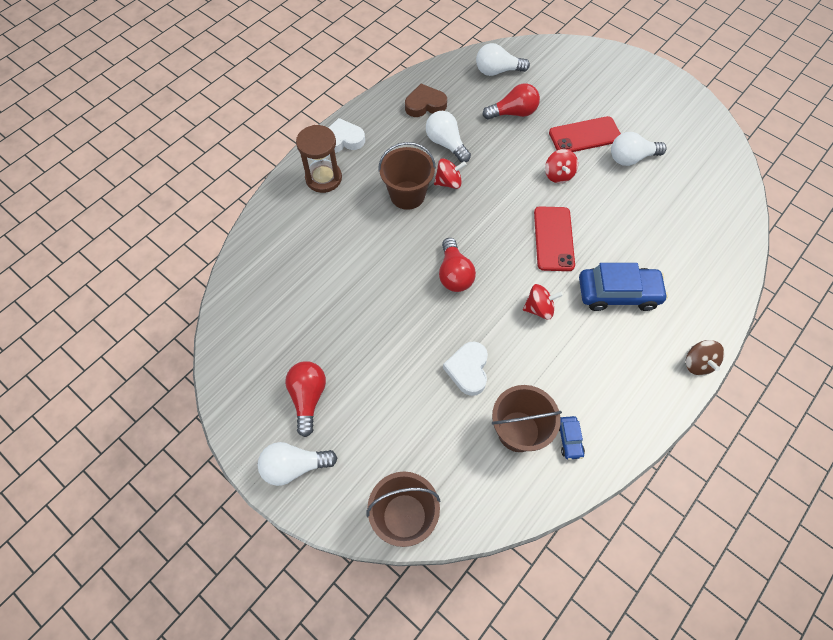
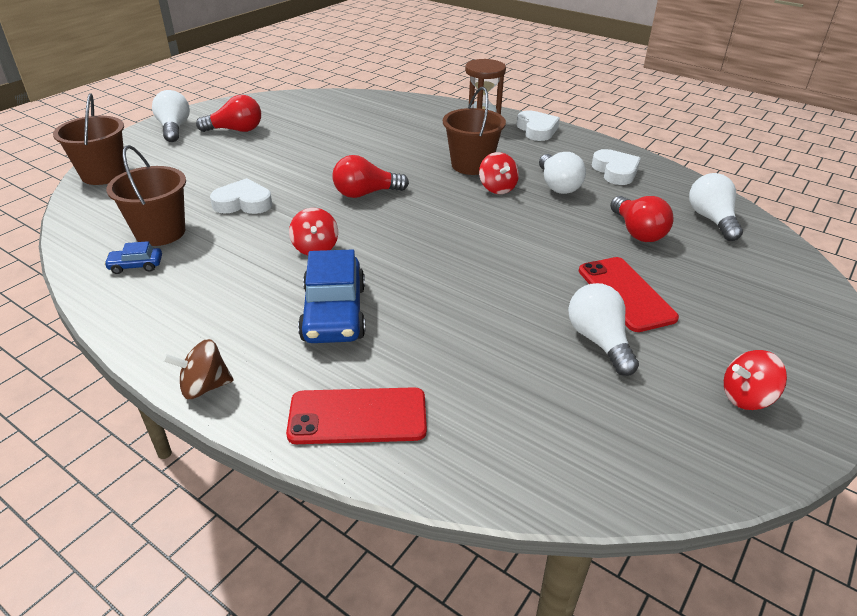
camera: 85 degrees right, 25 degrees down
(425, 104) = (615, 171): brown heart -> white heart
(446, 144) = (557, 185): white light bulb -> white light bulb turned 120 degrees clockwise
(553, 238) = (423, 261): red phone -> red phone (357, 416)
(558, 175) = (536, 267): red spinning top -> red spinning top (746, 397)

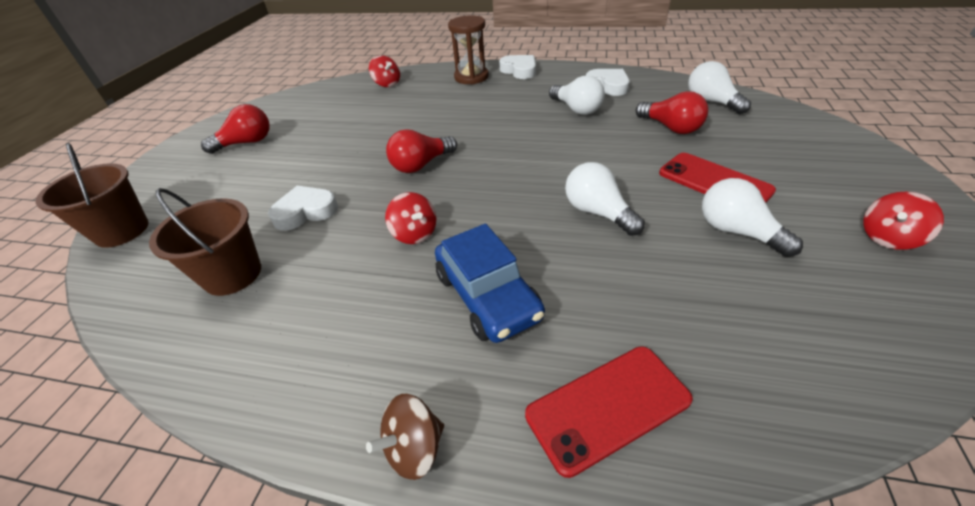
camera: 20 degrees left, 5 degrees up
(136, 265) = (227, 324): blue car -> none
(174, 129) = (177, 159): white light bulb -> white light bulb (598, 212)
(471, 165) = (492, 113): brown bucket -> none
(497, 188) = (531, 125): red spinning top -> red spinning top (387, 84)

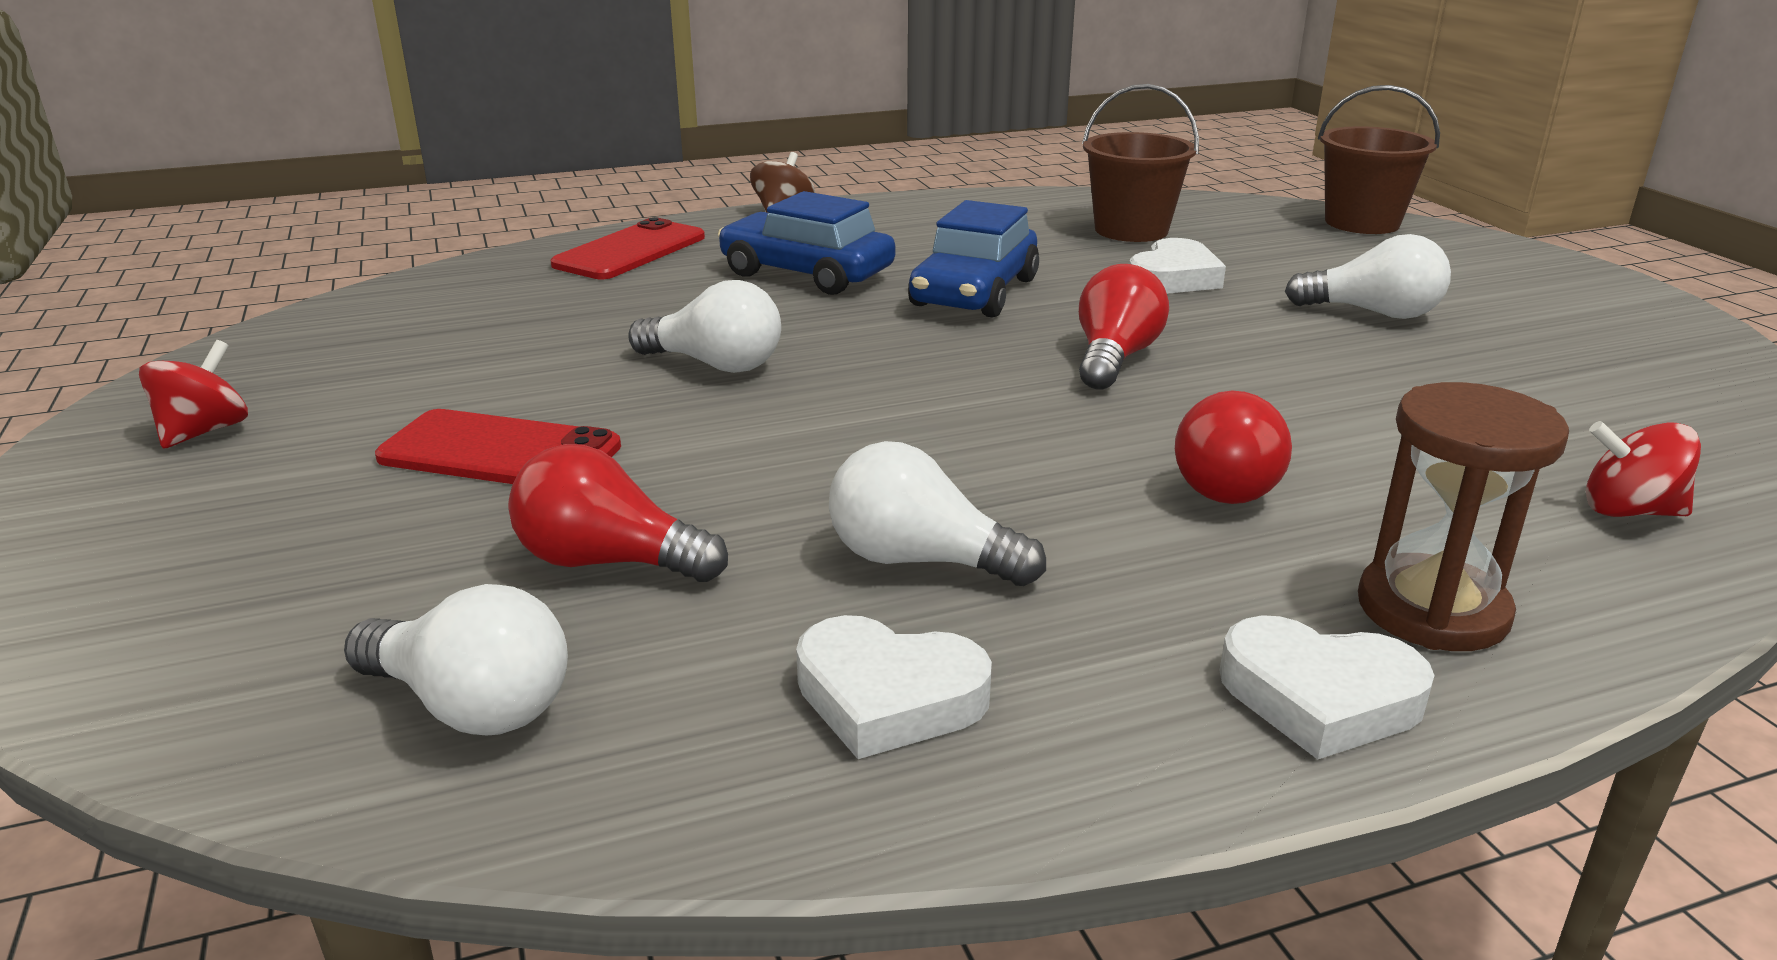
camera: 145 degrees right, 15 degrees down
(246, 143) = (1523, 317): red light bulb -> red light bulb (1233, 483)
(414, 233) = (974, 292): red spinning top -> blue car
(737, 232) = (471, 388): white light bulb -> white light bulb (1373, 313)

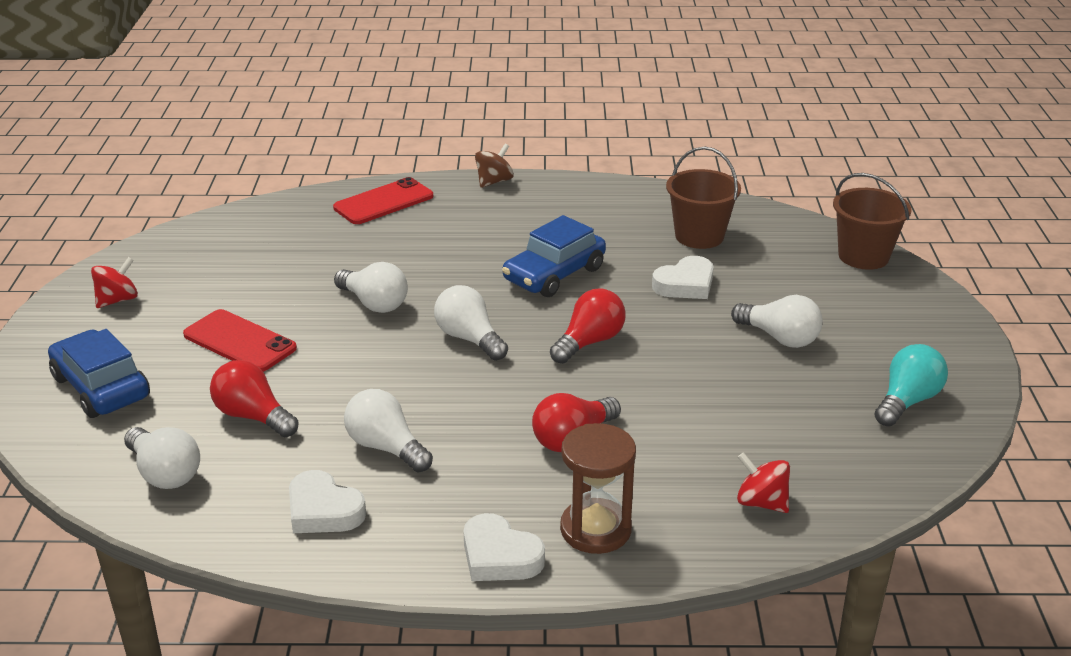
camera: 20 degrees right, 5 degrees up
(807, 273) = (470, 240): blue car -> blue car (101, 387)
(920, 383) = (469, 339): none -> white light bulb
(1632, 352) = (907, 401): none -> turquoise light bulb

